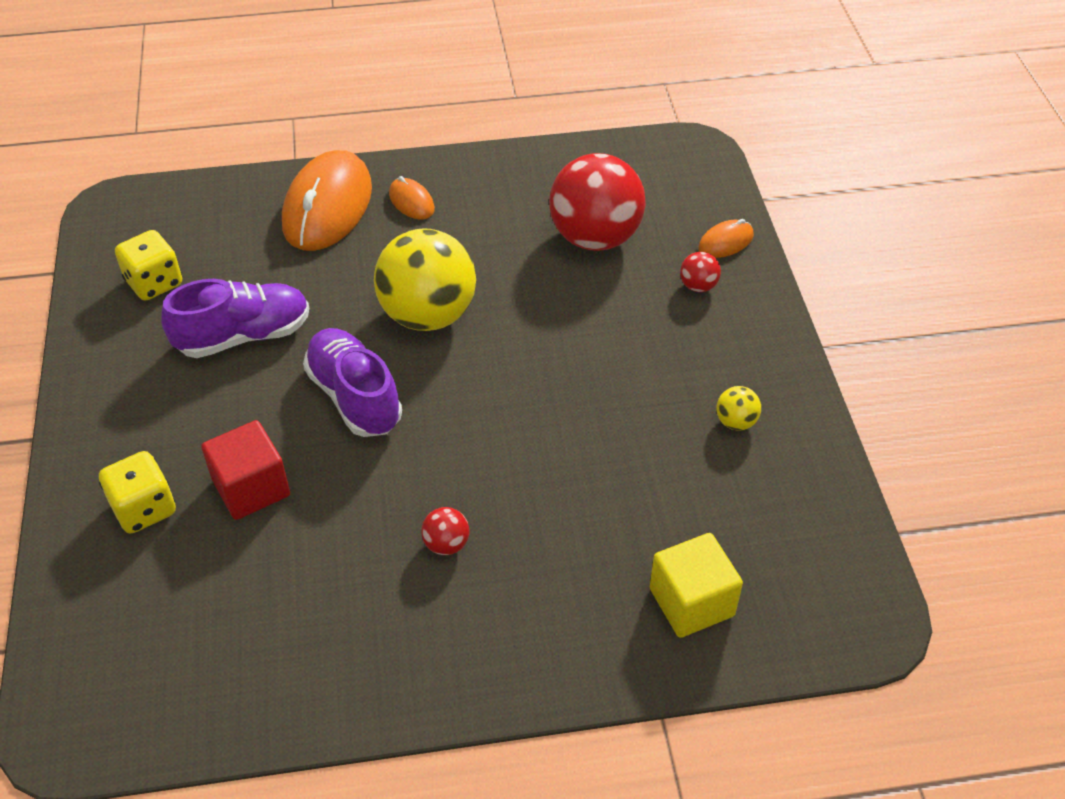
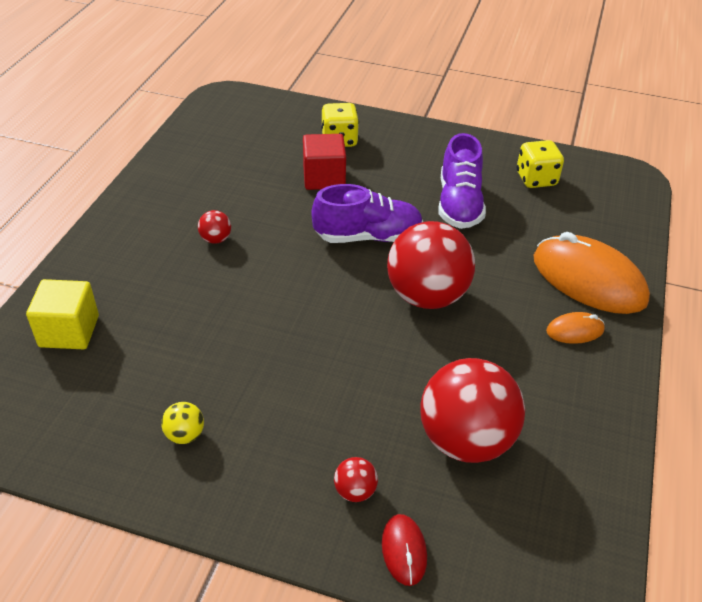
camera: 115 degrees right, 5 degrees down
(428, 315) = (427, 296): yellow ball -> red ball
(725, 242) = (404, 551): orange mouse -> red mouse

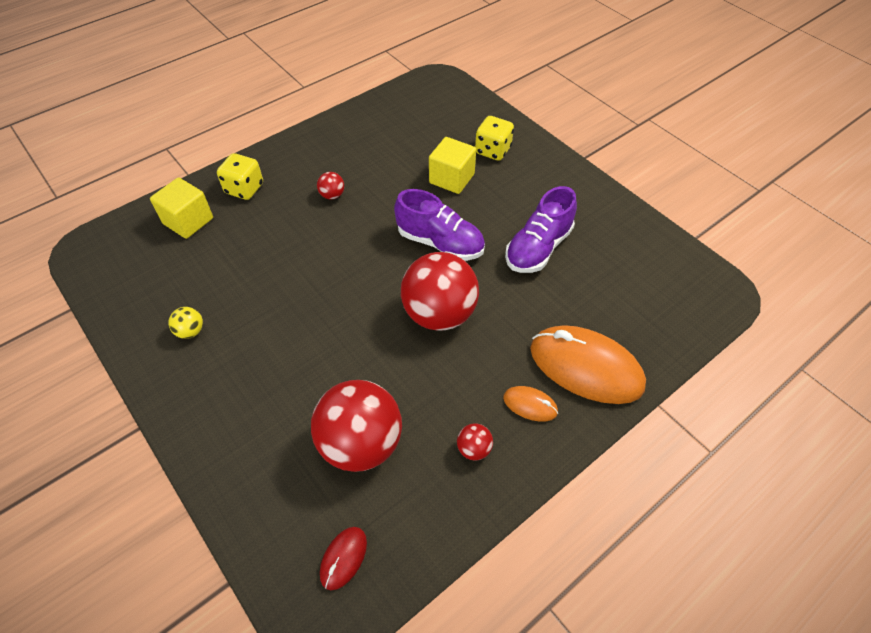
camera: 35 degrees right, 10 degrees up
(324, 178) = (451, 178): red cube -> yellow cube
(355, 491) = (254, 434): red ball -> red ball (474, 449)
(404, 551) = (246, 497): red mouse -> red mouse (343, 558)
(536, 179) = (627, 255): yellow dice -> yellow dice (244, 189)
(588, 279) = (586, 367): orange mouse -> orange mouse turned 45 degrees counterclockwise

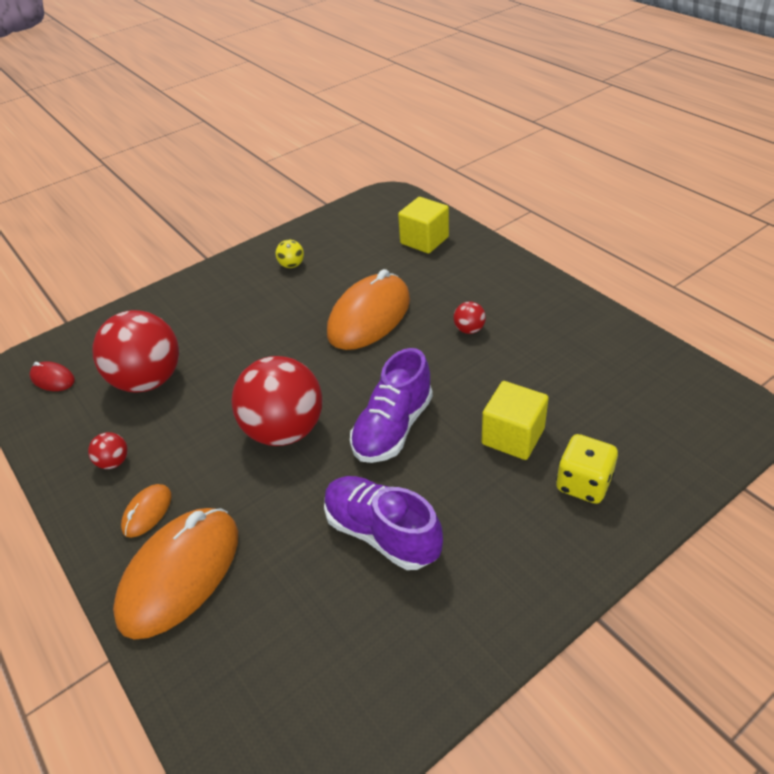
camera: 95 degrees right, 10 degrees down
(244, 189) = (473, 266): yellow dice -> none
(299, 261) = (369, 317): none -> orange mouse

